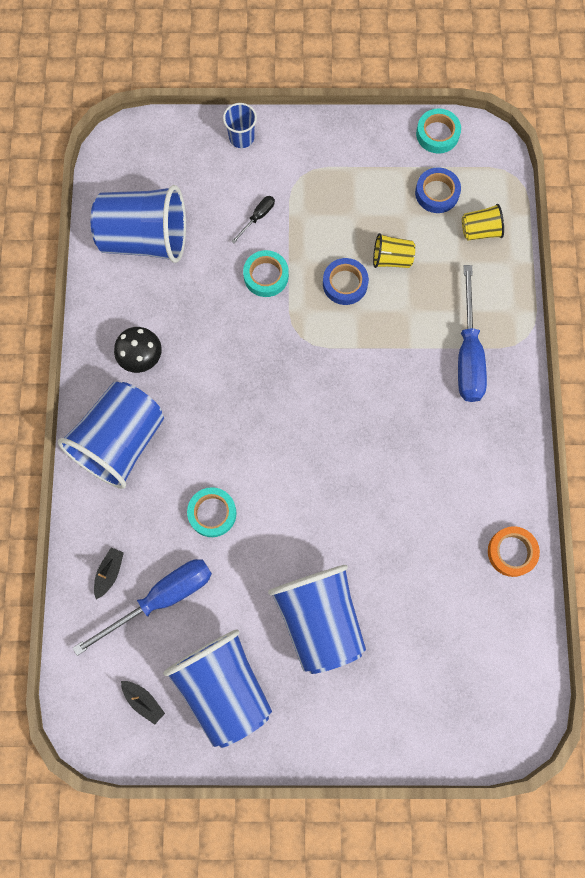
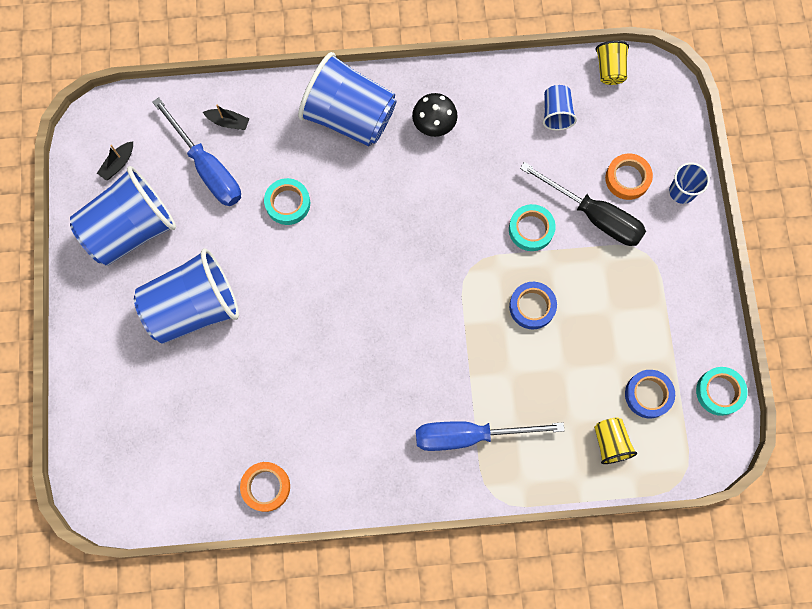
camera: 85 degrees right, 0 degrees up
(145, 239) = (556, 113): blue cup -> blue cup, size x0.46
(222, 183) = (627, 178): none -> orange tape
(258, 217) = (594, 216): black screwdriver -> black screwdriver, size x2.20
(391, 259) = (565, 351): yellow cup -> yellow cup (610, 69)

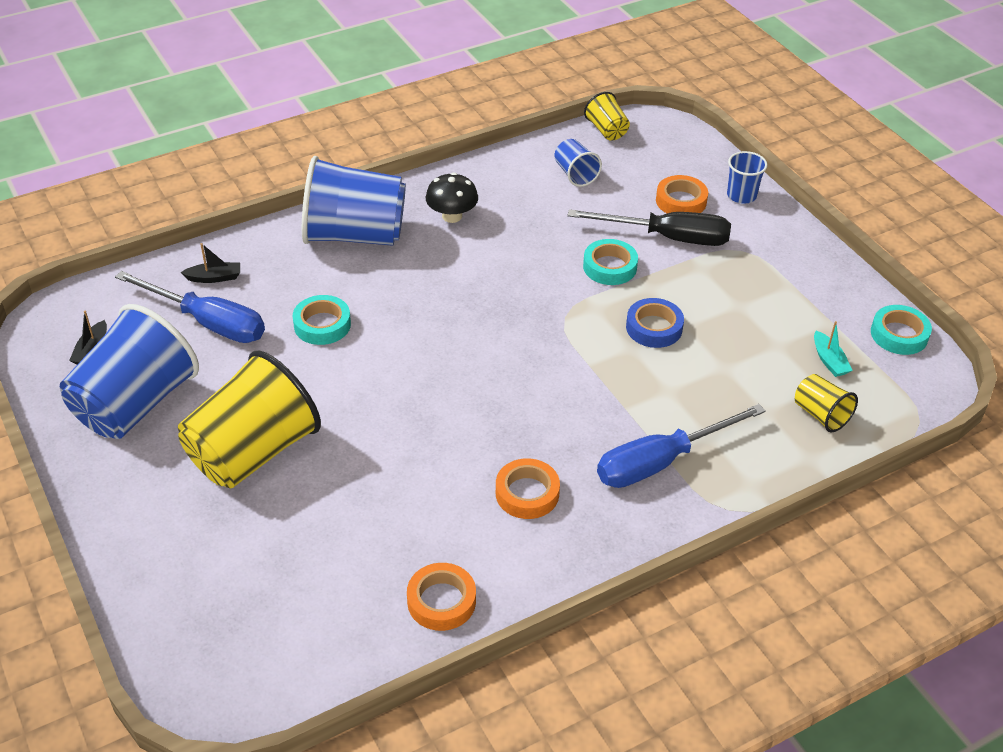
camera: 25 degrees left, 30 degrees down
(194, 307) = (253, 452): blue cup -> yellow cup
(362, 423) = (527, 493): none -> orange tape
(648, 395) = (829, 361): blue tape -> turquoise boat

